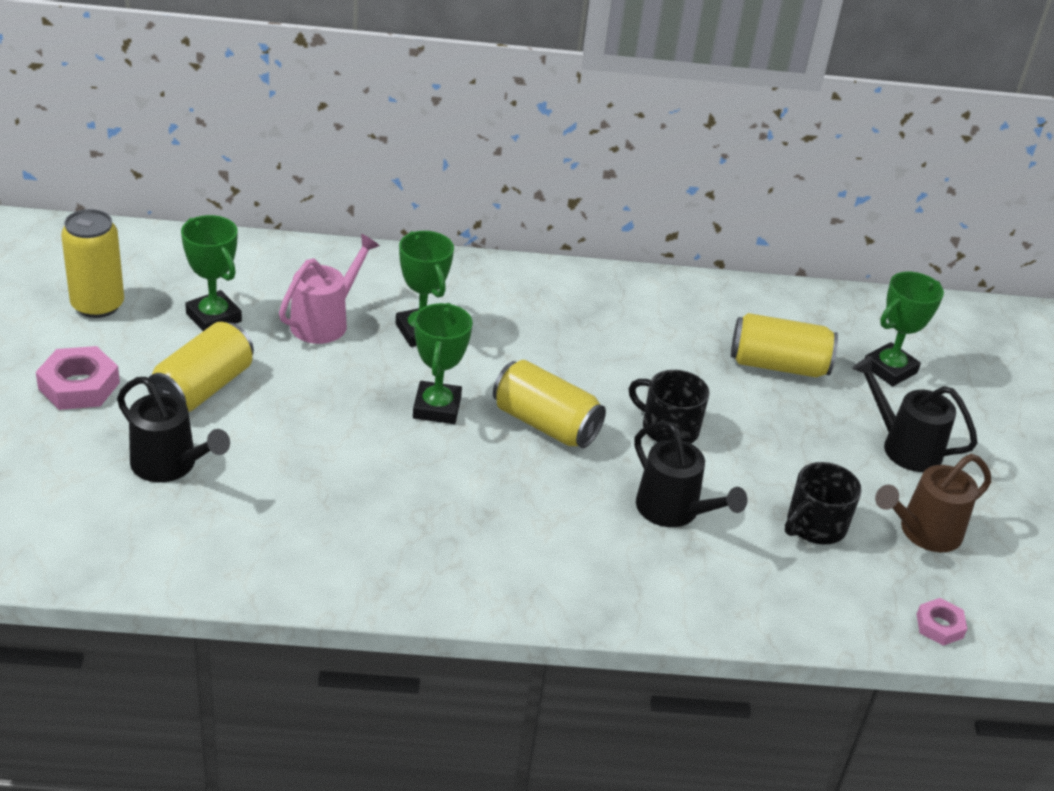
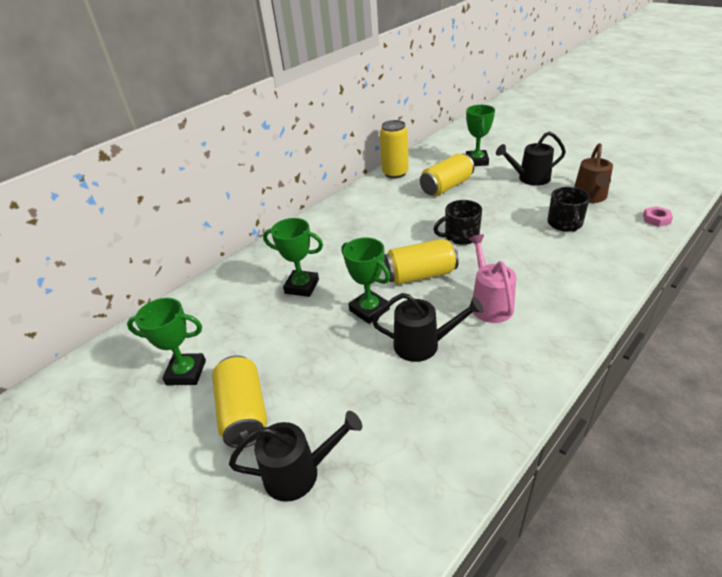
camera: 40 degrees left, 0 degrees up
(79, 385) = (163, 489): pink nut -> none
(97, 305) = (99, 431): yellow can -> yellow can (395, 173)
(325, 321) = (249, 321): pink watering can -> pink watering can (489, 303)
(674, 511) = (523, 261): black watering can -> black watering can (423, 344)

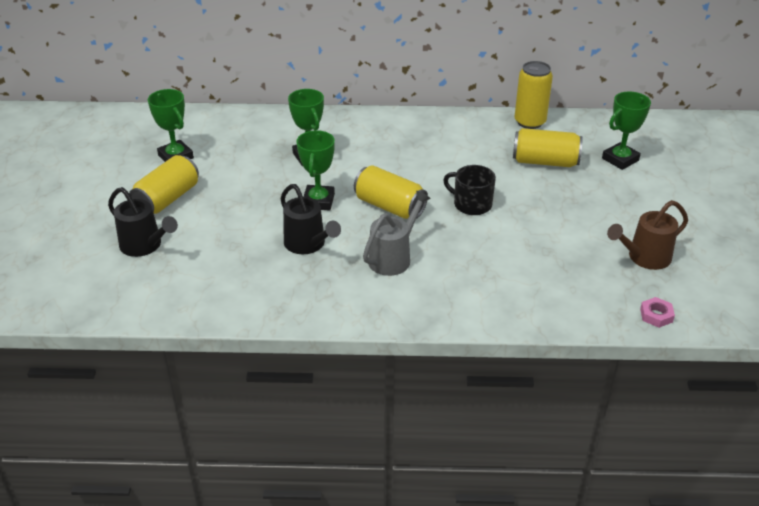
camera: 45 degrees right, 0 degrees up
(489, 303) = (393, 257): pink watering can -> grey watering can
(529, 178) = (630, 206): black watering can -> none
(565, 224) = (570, 258): black mug -> none

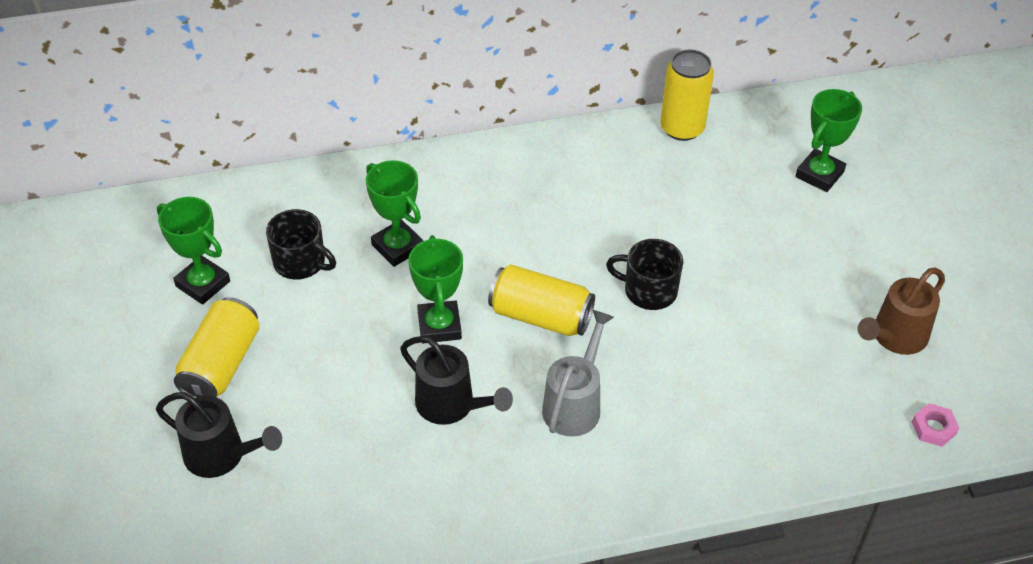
camera: 15 degrees left, 10 degrees up
(243, 155) = (300, 262): none -> black mug
(545, 162) = (723, 196): yellow can -> none

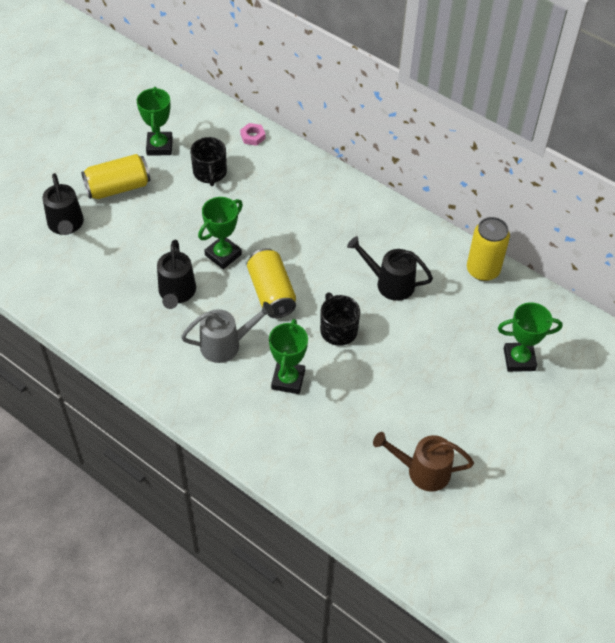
camera: 50 degrees right, 5 degrees up
(397, 247) = (259, 203): green trophy -> green trophy (288, 380)
(627, 209) = (389, 283): none -> black watering can
(933, 428) = (369, 528): pink nut -> pink nut (253, 136)

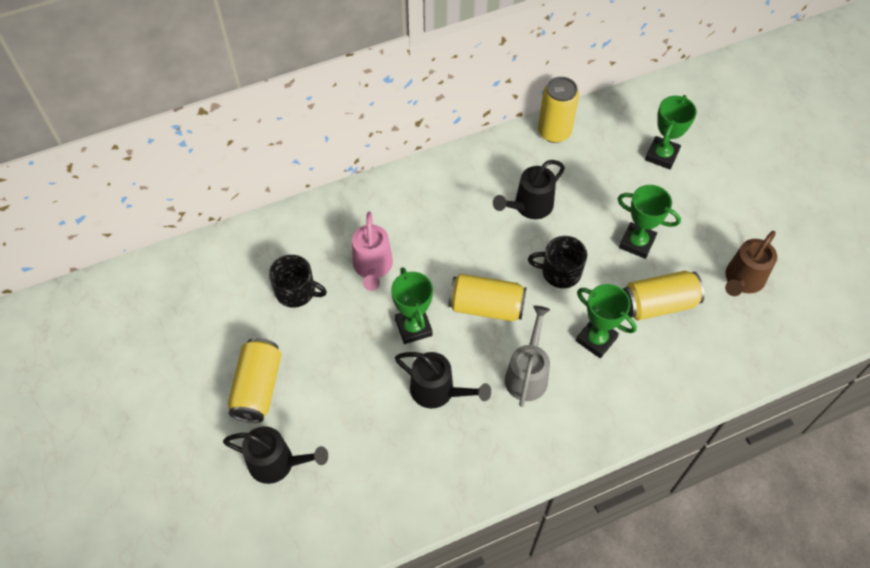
camera: 60 degrees left, 5 degrees up
(159, 146) = (226, 322): green trophy -> green trophy (637, 243)
(253, 136) = (274, 231): pink nut -> none
(260, 207) = (373, 268): none -> pink watering can
(353, 413) = (658, 304): none -> yellow can

